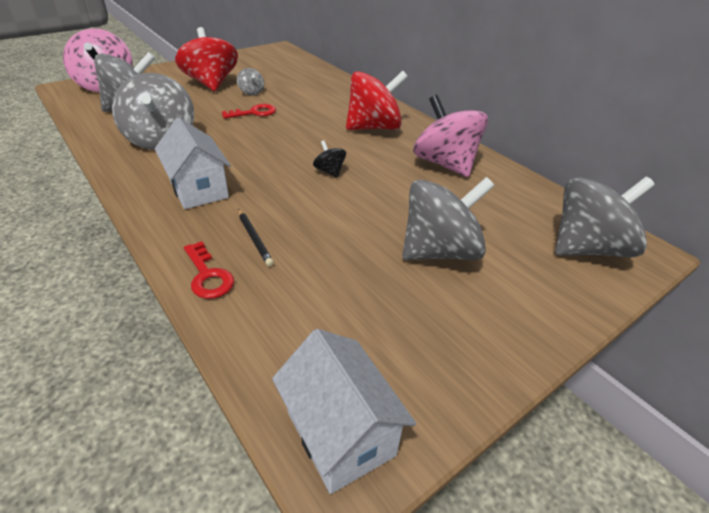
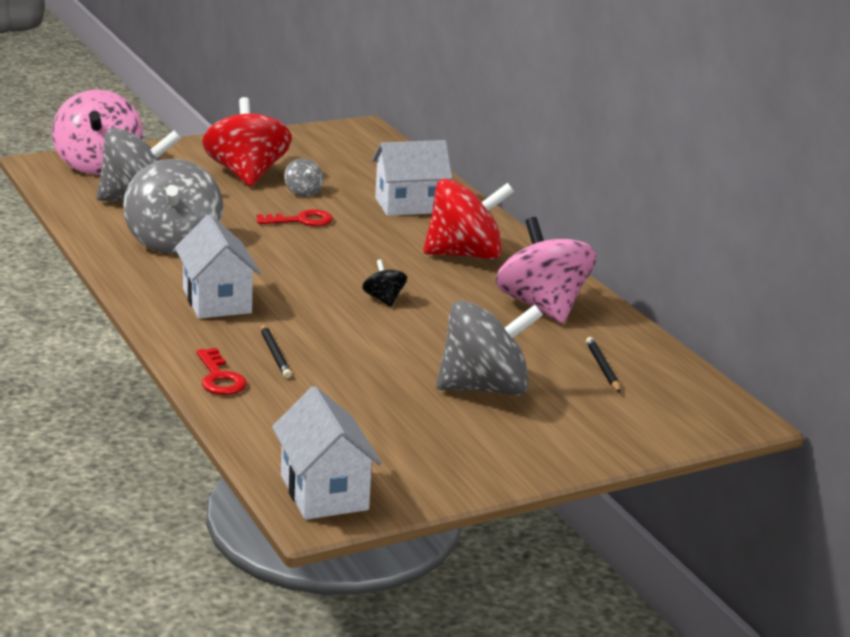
camera: 10 degrees right, 15 degrees down
(324, 95) = (409, 205): none -> white house
(516, 214) = (602, 367): none -> black pencil
(587, 248) = (667, 407): grey spinning top -> none

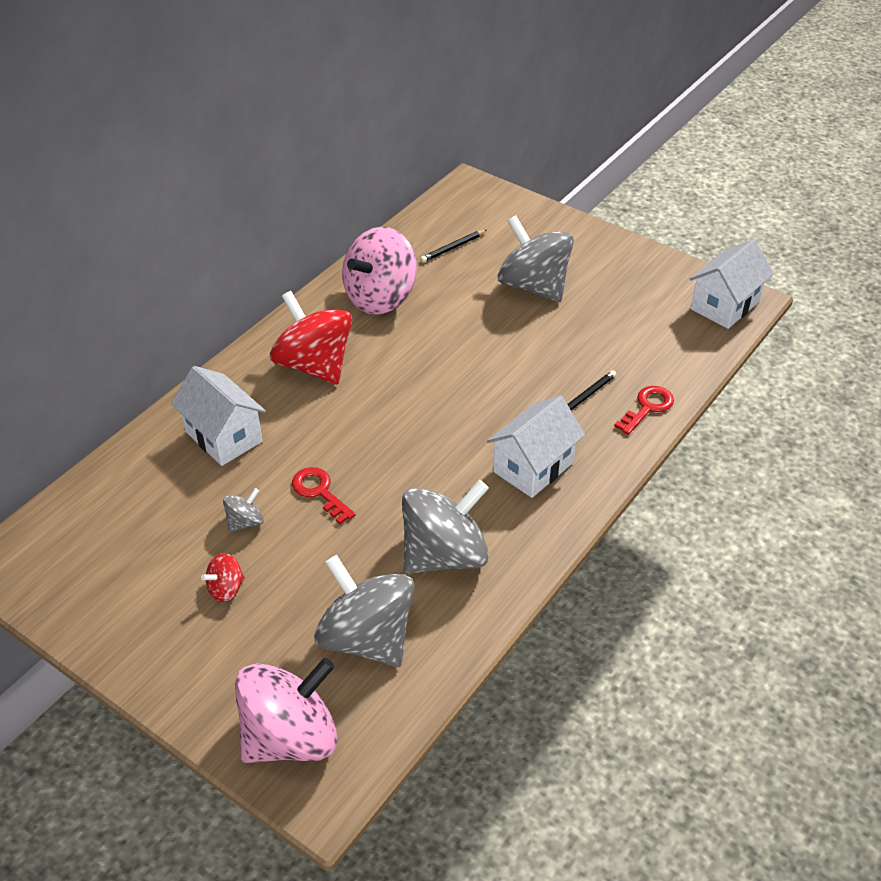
camera: 115 degrees left, 20 degrees up
(246, 175) = (226, 589): red spinning top -> red spinning top, size x0.44
(384, 299) = (442, 378): black spinning top -> none

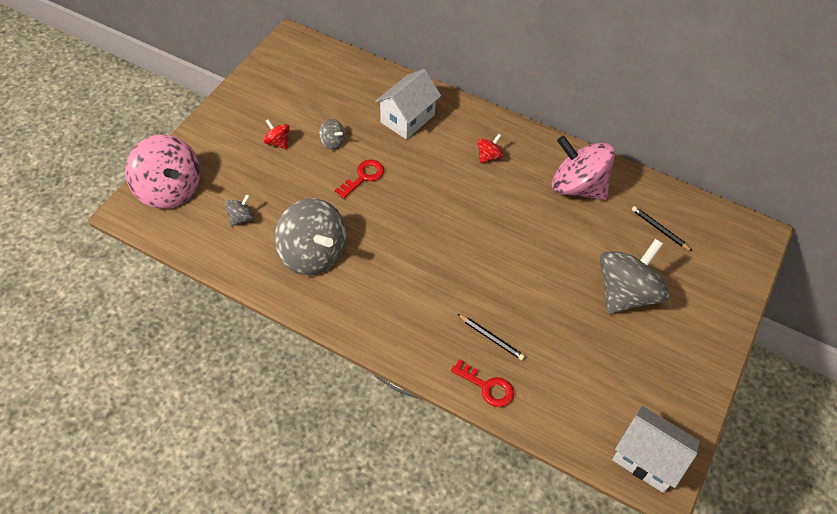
camera: 80 degrees right, 10 degrees up
(314, 365) = (489, 156): red spinning top -> red spinning top, size x0.44
(367, 638) = (241, 218): grey spinning top -> grey spinning top, size x0.44
(533, 467) = (404, 304): white house -> none

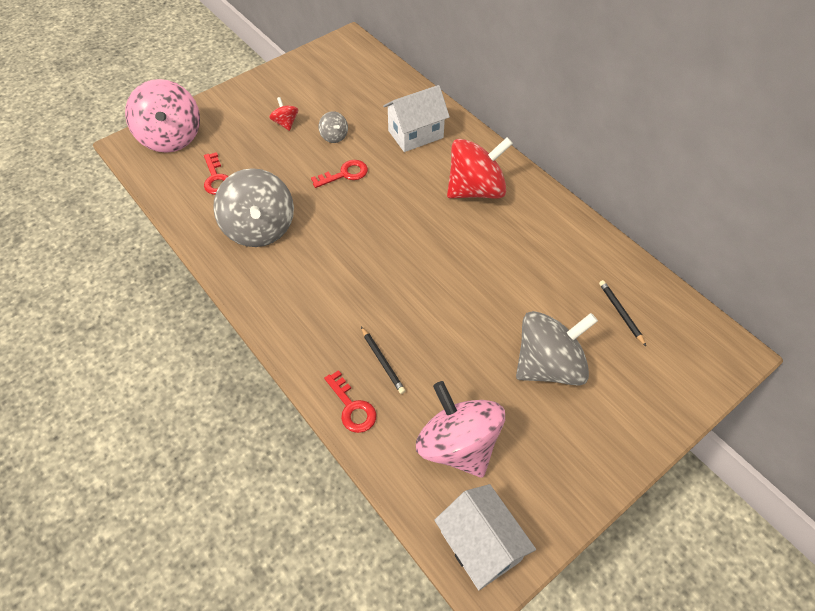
camera: 25 degrees right, 0 degrees up
(241, 218) = (216, 178): grey spinning top -> red key
(489, 156) = (476, 189): red spinning top -> red spinning top, size x2.25
(577, 187) = (552, 244): pink spinning top -> pink spinning top (458, 445)

